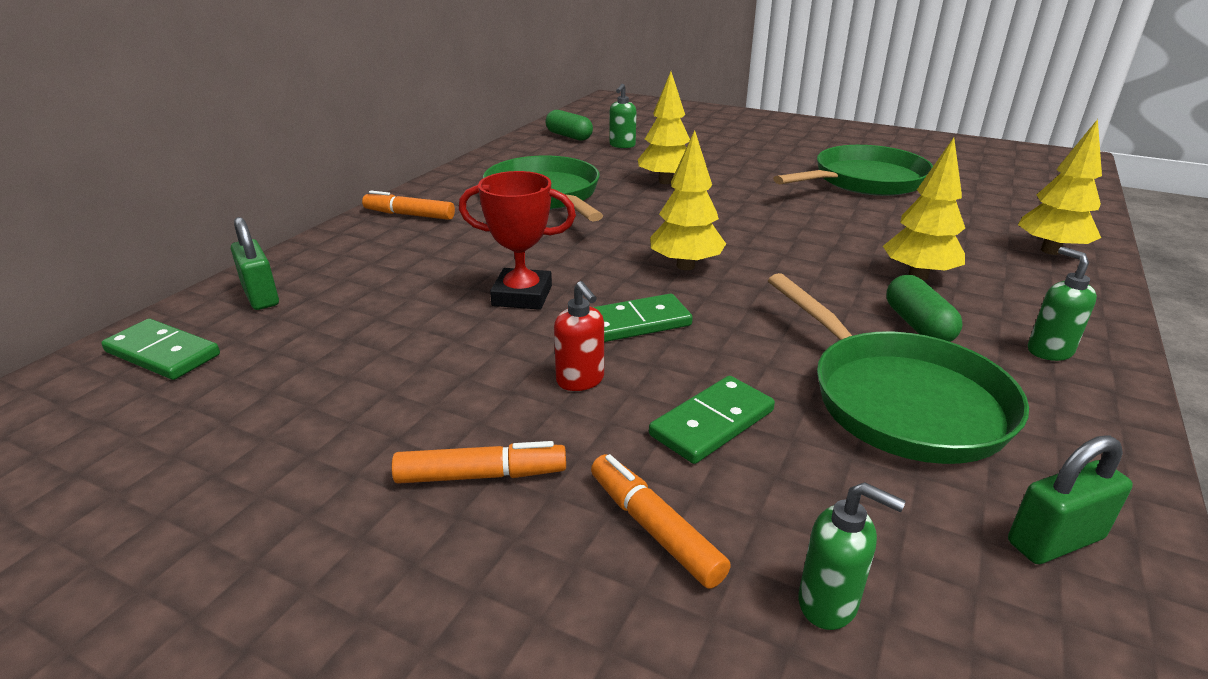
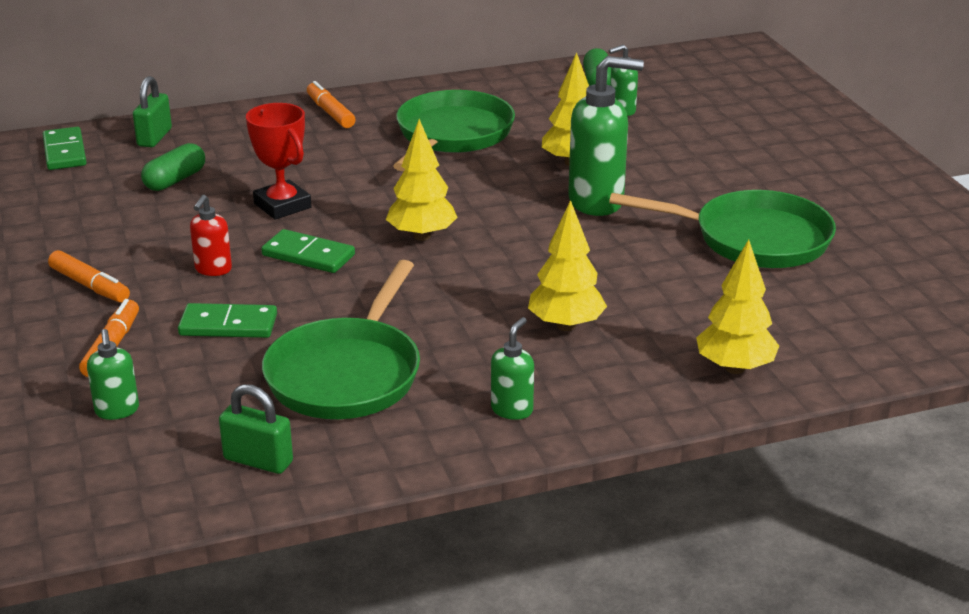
camera: 45 degrees right, 0 degrees up
(737, 196) = (597, 202): none -> green soap dispenser
(917, 325) = (471, 350): green capsule -> green capsule (175, 180)

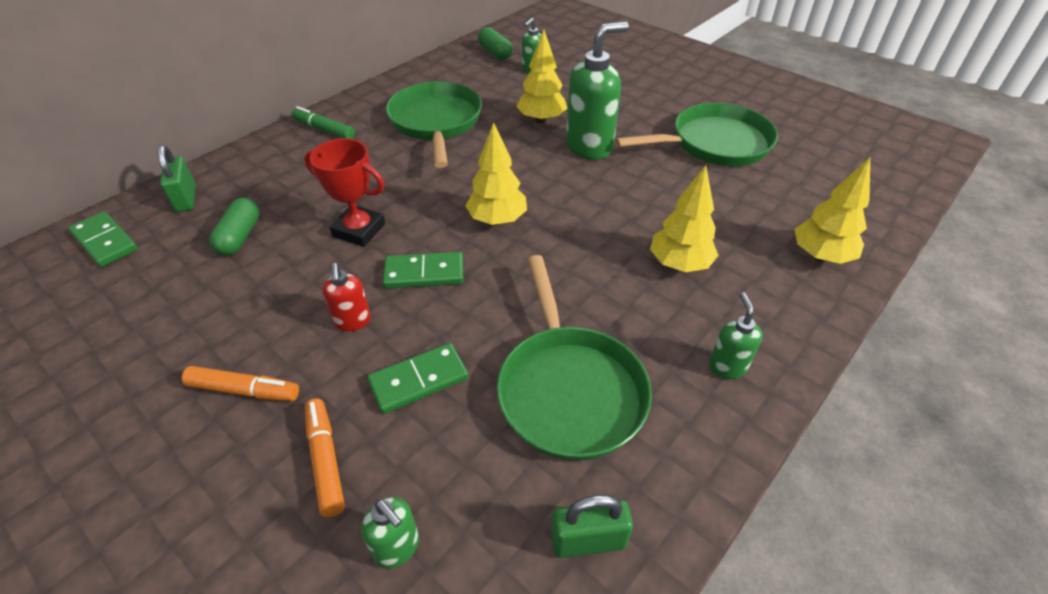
camera: 30 degrees left, 15 degrees up
(330, 112) = (324, 130): orange marker -> green marker

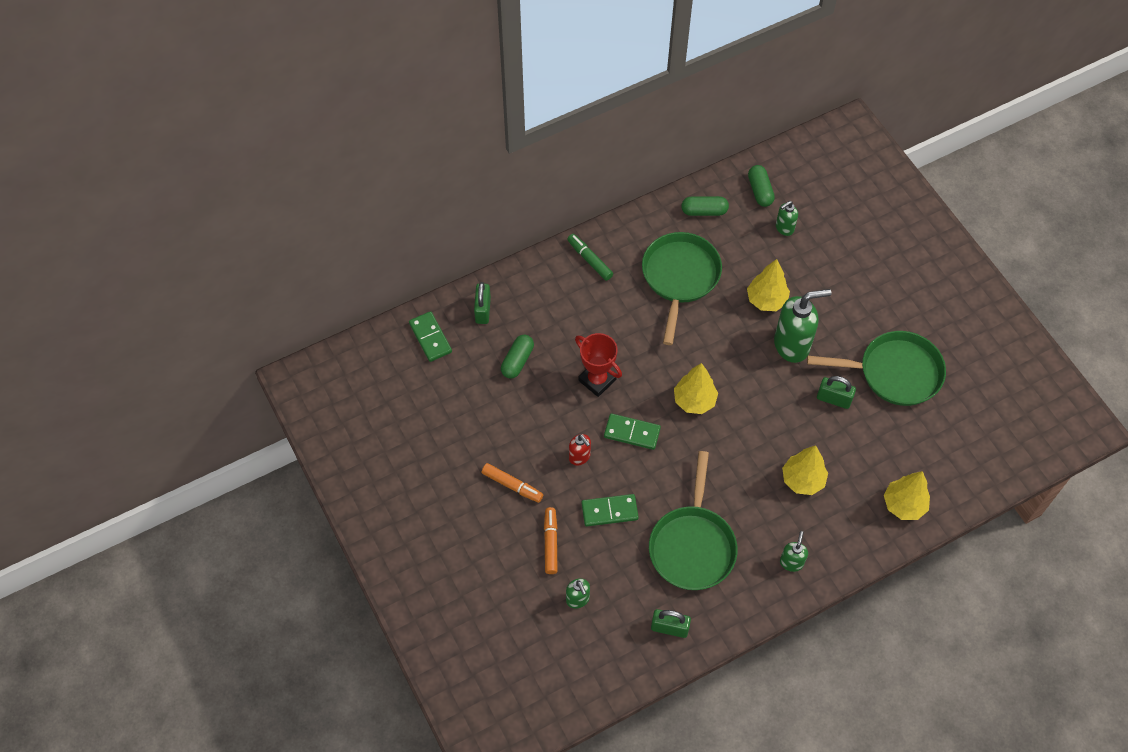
camera: 20 degrees right, 15 degrees up
(353, 321) = (579, 457): red soap dispenser -> red soap dispenser turned 45 degrees counterclockwise
(444, 74) = (704, 211): none -> green capsule
(665, 179) = (833, 399): none -> green padlock

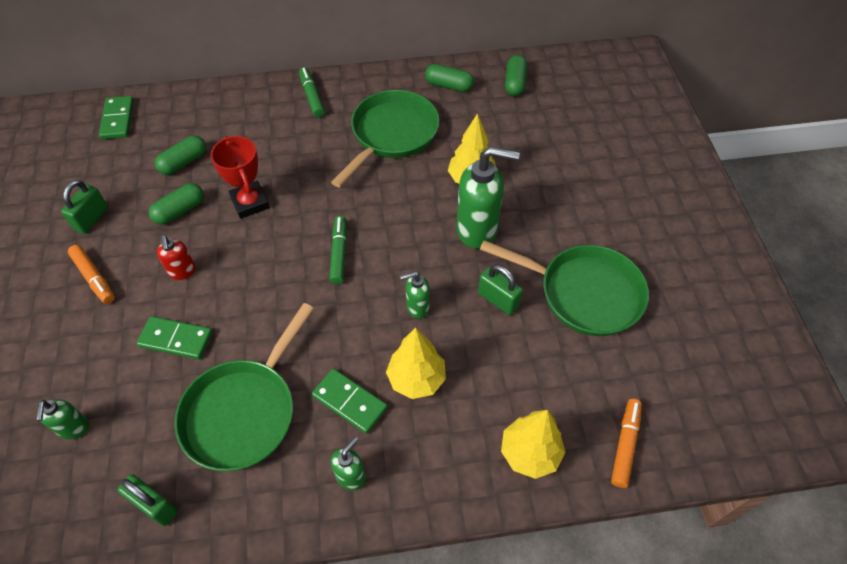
camera: 20 degrees right, 5 degrees down
(483, 310) = (183, 110): green padlock -> green padlock (91, 218)
(543, 406) = (180, 211): none -> green capsule
(550, 543) = (90, 352): orange marker -> orange marker (625, 445)
(632, 433) = (253, 265): green domino -> green domino (349, 402)
(694, 401) = (339, 253): yellow tree -> green marker
(784, 228) = (524, 120): green soap dispenser -> green soap dispenser (417, 307)

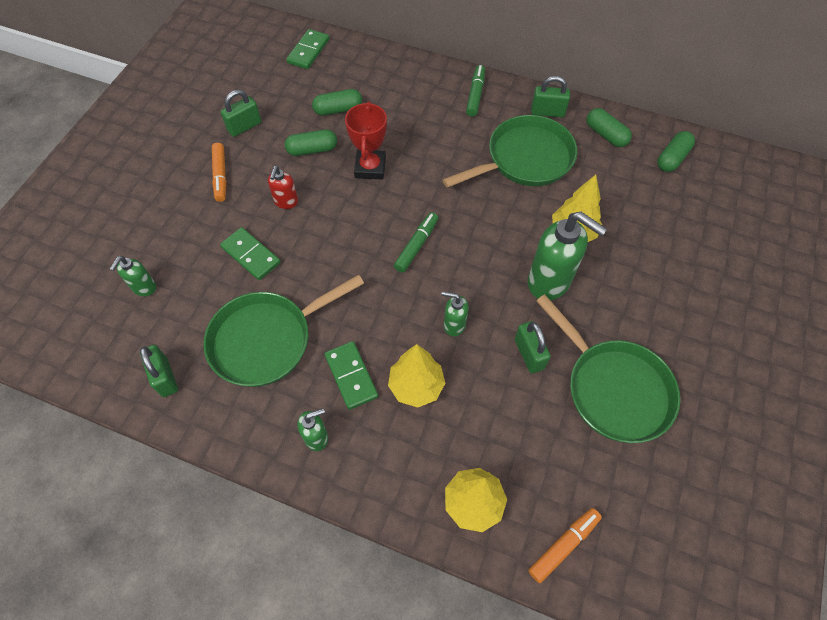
camera: 30 degrees right, 5 degrees up
(387, 86) = (547, 112): none -> green padlock

